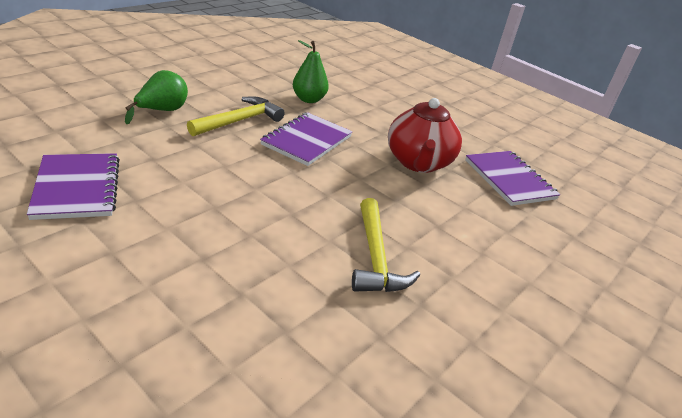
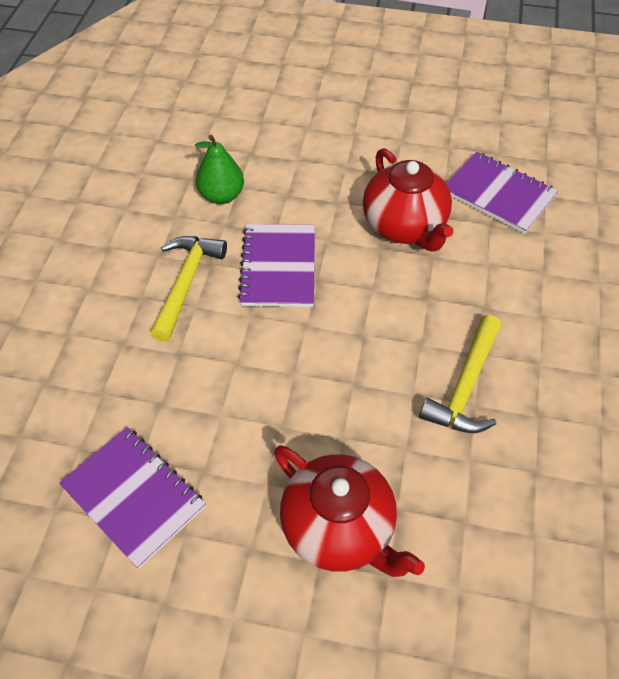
camera: 25 degrees left, 20 degrees up
(162, 111) = (93, 325): green pear -> none
(185, 278) = (339, 528): none -> red teapot
(375, 257) = (465, 386): yellow hammer -> yellow hammer turned 60 degrees clockwise

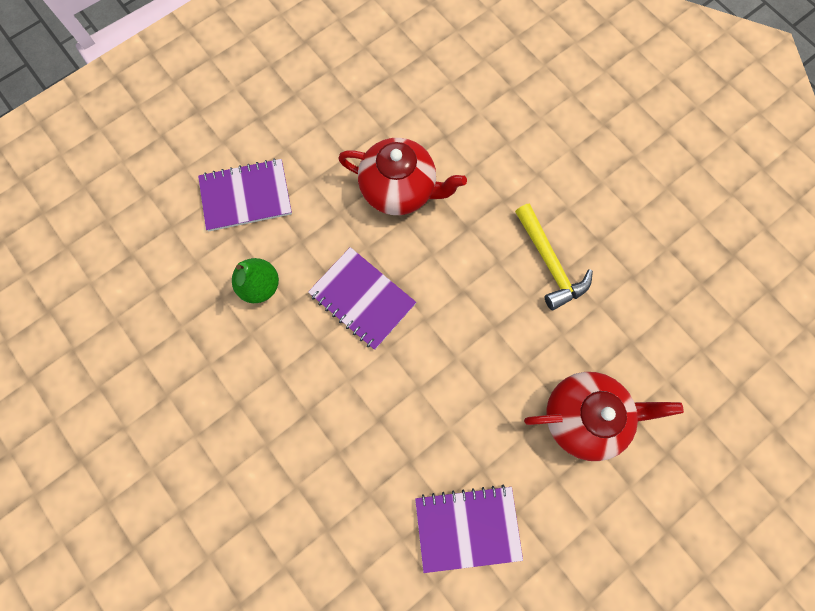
camera: 50 degrees left, 20 degrees up
(186, 283) = (322, 371): yellow hammer -> none
(498, 194) = (425, 108): purple notebook -> purple notebook (246, 196)

